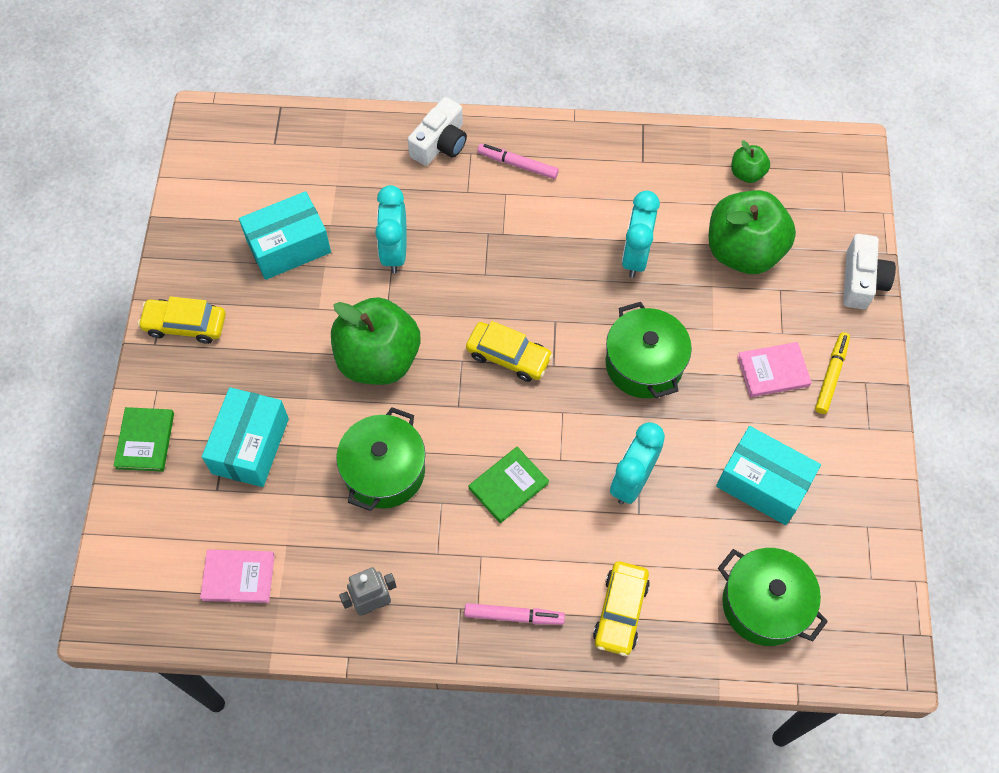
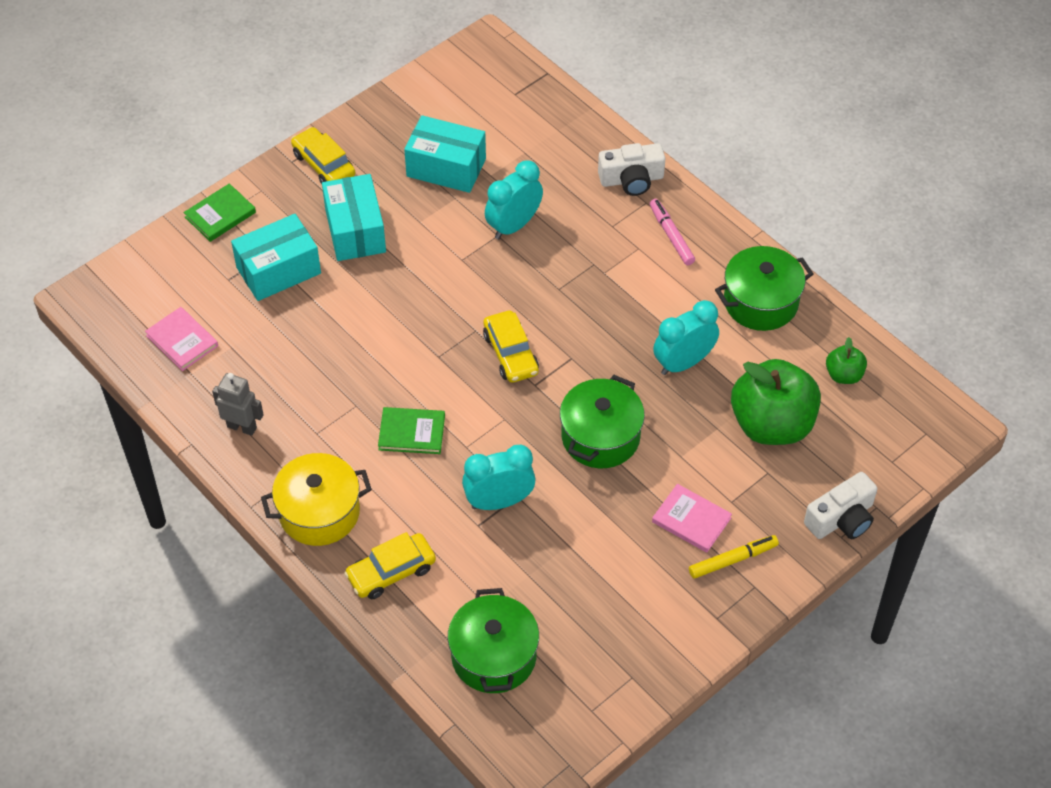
camera: 45 degrees right, 10 degrees down
(378, 359) = (421, 284): green apple -> none
(384, 471) = (343, 355): green pot -> green pot (760, 302)
(514, 616) = (319, 512): pink marker -> yellow pot
(763, 484) = (589, 583): turquoise box -> turquoise box (355, 231)

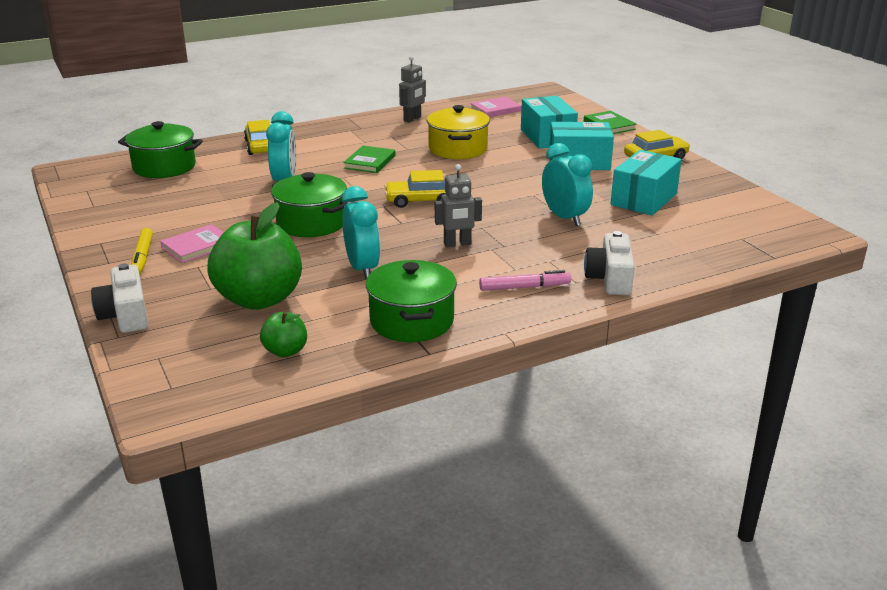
camera: 105 degrees right, 25 degrees down
(319, 512) = (326, 132): yellow pot -> yellow pot (458, 149)
(604, 300) = (457, 244): none -> grey robot

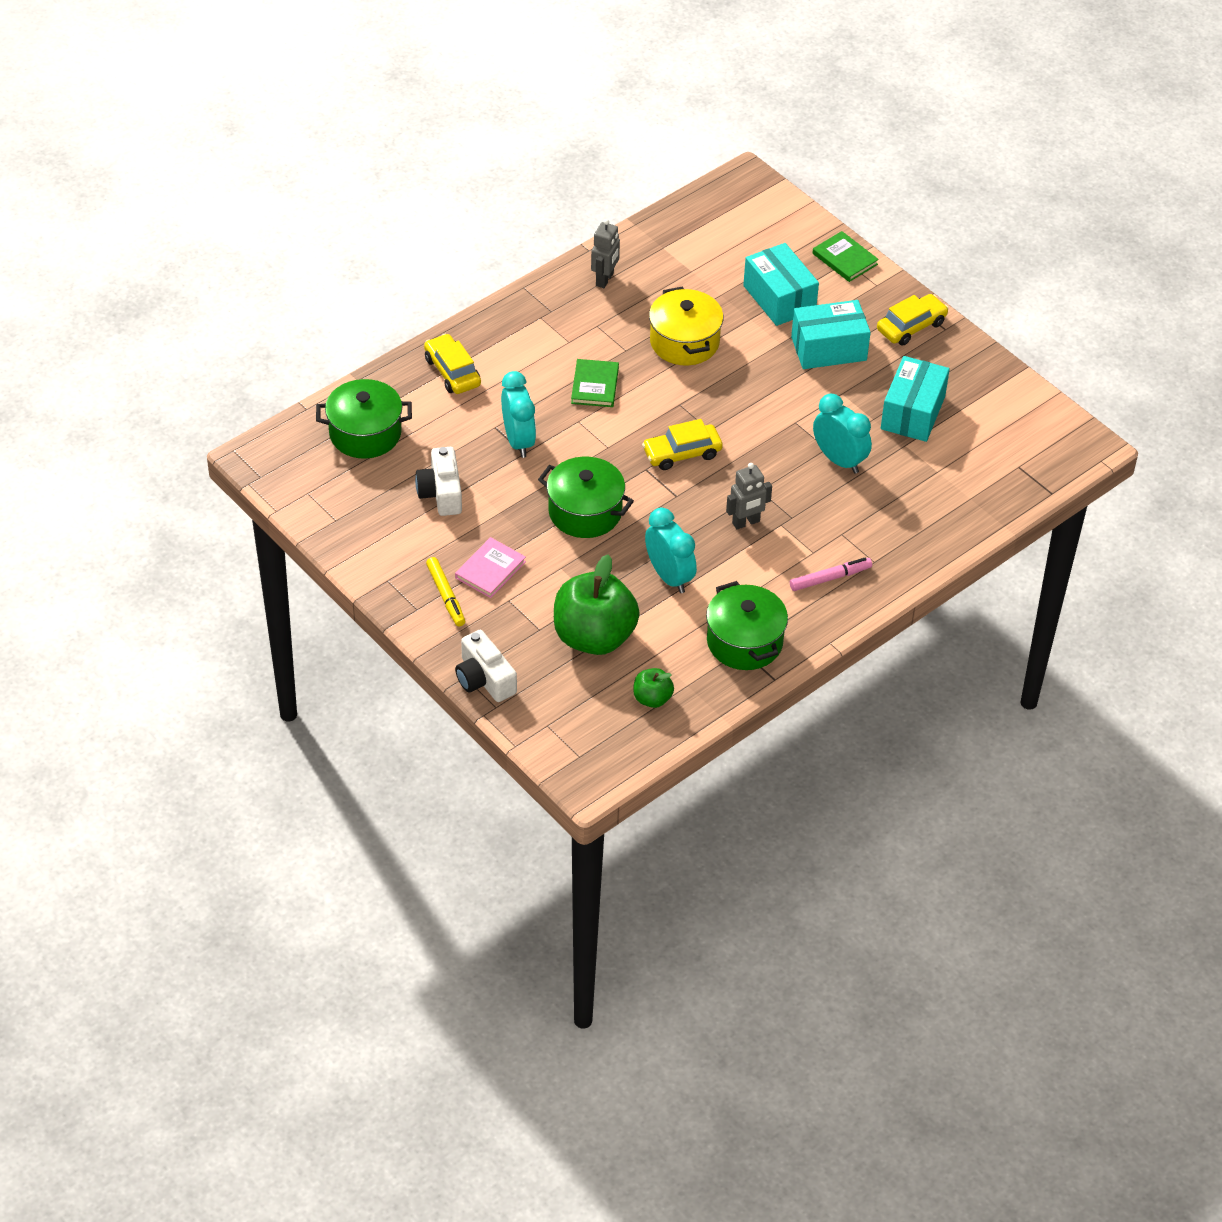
camera: 15 degrees left, 20 degrees up
(495, 109) = (698, 240): pink book -> none
(610, 278) = (905, 552): white camera -> white camera (441, 492)

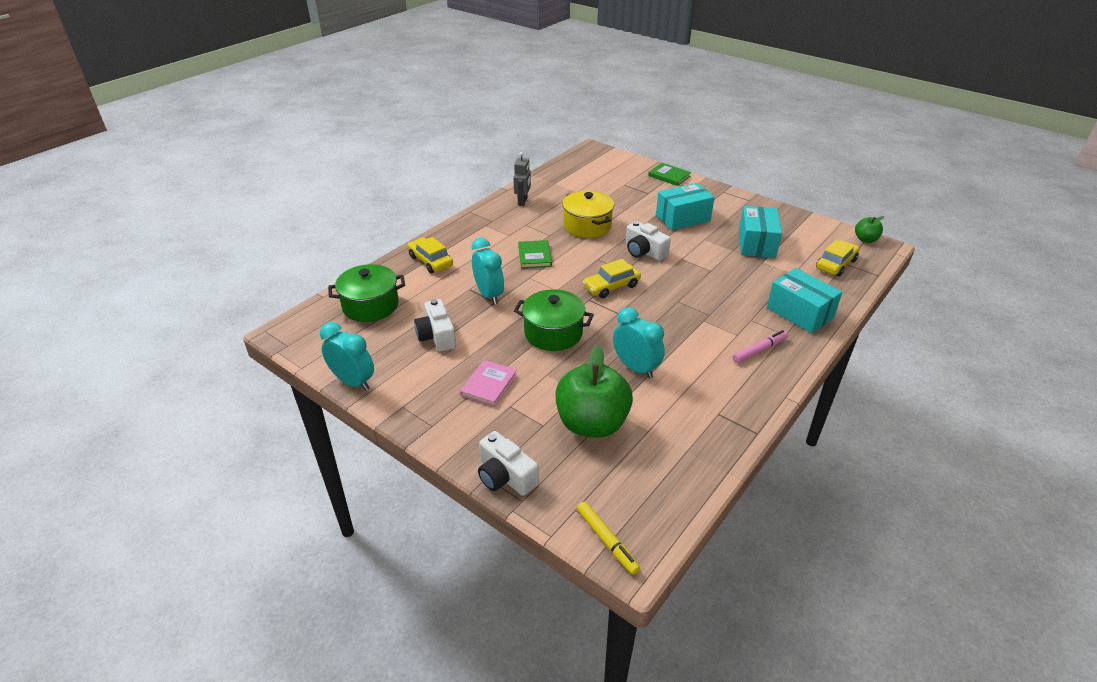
camera: 10 degrees left, 10 degrees down
(446, 596) = (455, 411): yellow marker -> yellow marker (606, 541)
(652, 698) = (661, 468): green apple -> green apple (865, 239)
(744, 642) = (718, 407): green pot -> none
(746, 522) = (677, 322): grey robot -> none
(748, 401) = (644, 251): none -> white camera
(779, 298) = (638, 198): turquoise box -> turquoise box (799, 313)
(839, 460) = (723, 276): turquoise clock -> turquoise clock (353, 382)
(911, 326) = (728, 201): yellow car -> yellow car (836, 264)

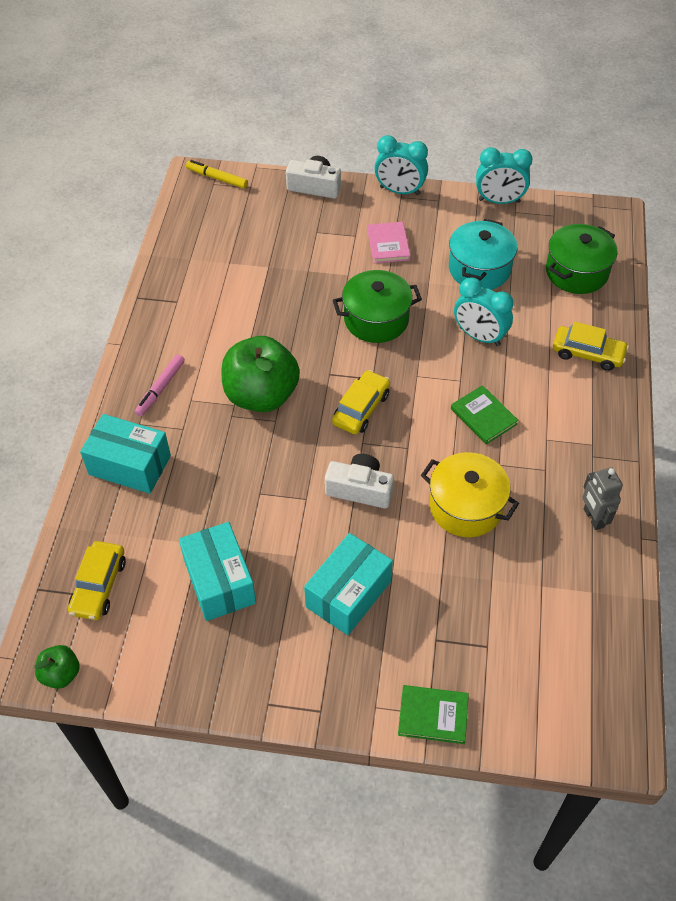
camera: 150 degrees right, 15 degrees up
(437, 336) = (479, 269): white camera -> turquoise pot
(592, 423) = (278, 248): green apple -> green apple (261, 395)
(636, 368) = (272, 315): turquoise clock -> turquoise clock (400, 191)

